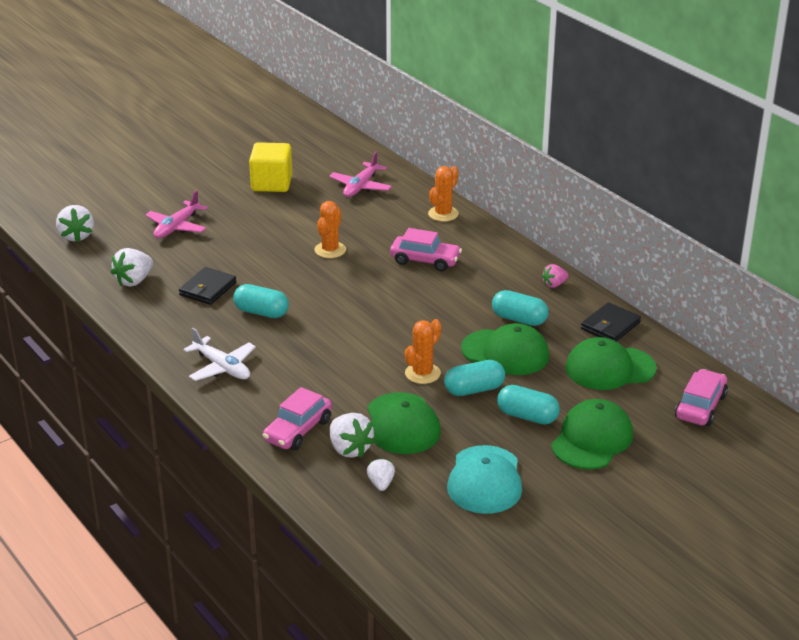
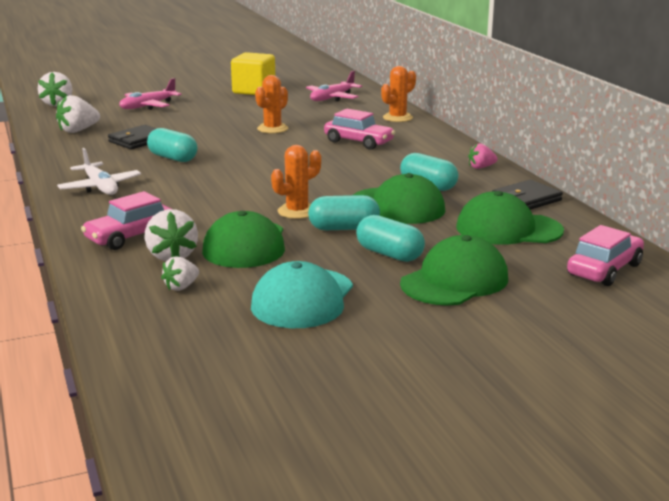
camera: 15 degrees right, 10 degrees down
(381, 484) = (181, 287): white strawberry -> white strawberry turned 150 degrees counterclockwise

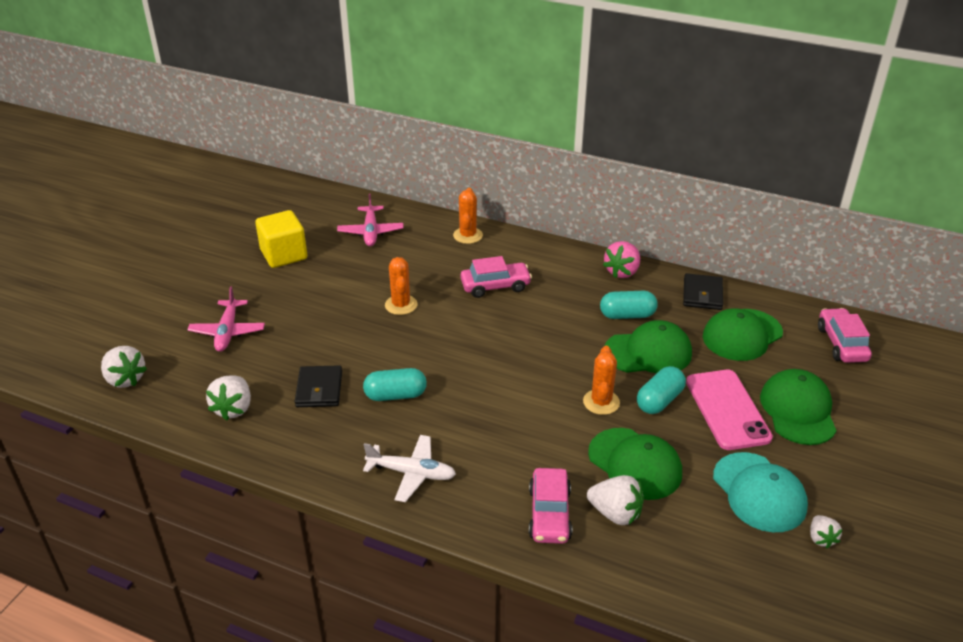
camera: 45 degrees left, 15 degrees up
(181, 287) = (678, 539): white strawberry -> white strawberry (821, 538)
(389, 254) = (727, 409): turquoise capsule -> pink phone
(481, 167) = (622, 272): pink strawberry -> pink strawberry, size x1.64

